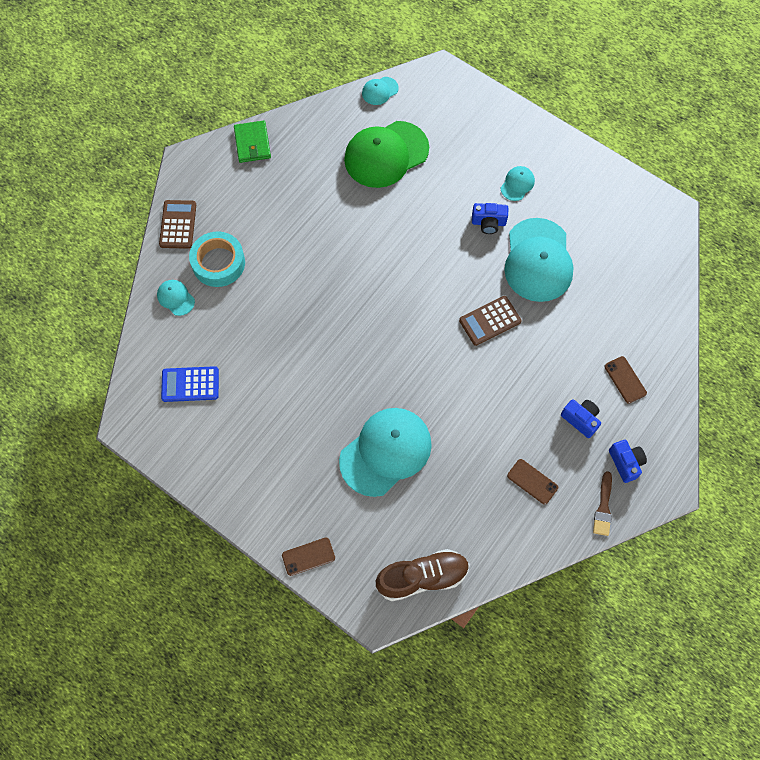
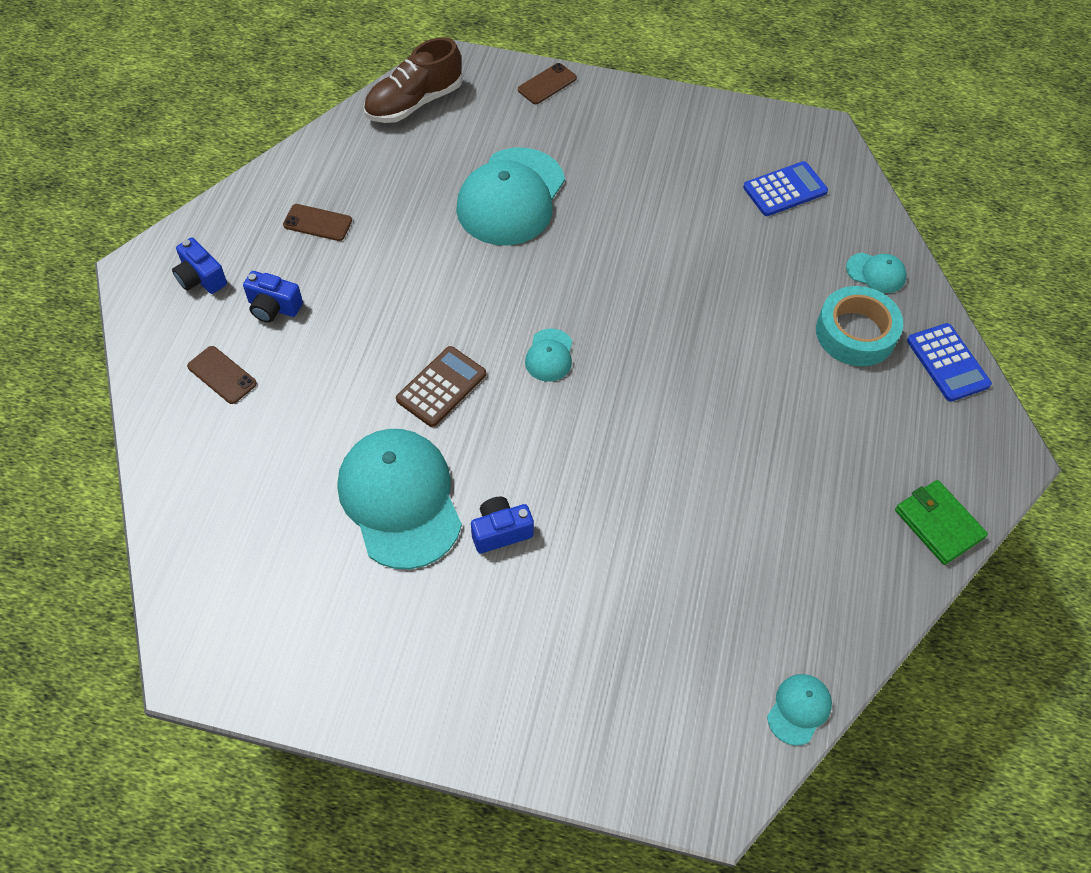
camera: 155 degrees right, 10 degrees down
(178, 224) = (947, 363): brown calculator -> blue calculator
(386, 154) = (720, 587): green cap -> none
(517, 184) = (479, 618): turquoise cap -> turquoise cap (549, 355)
(603, 507) = (220, 224): brown brush -> none

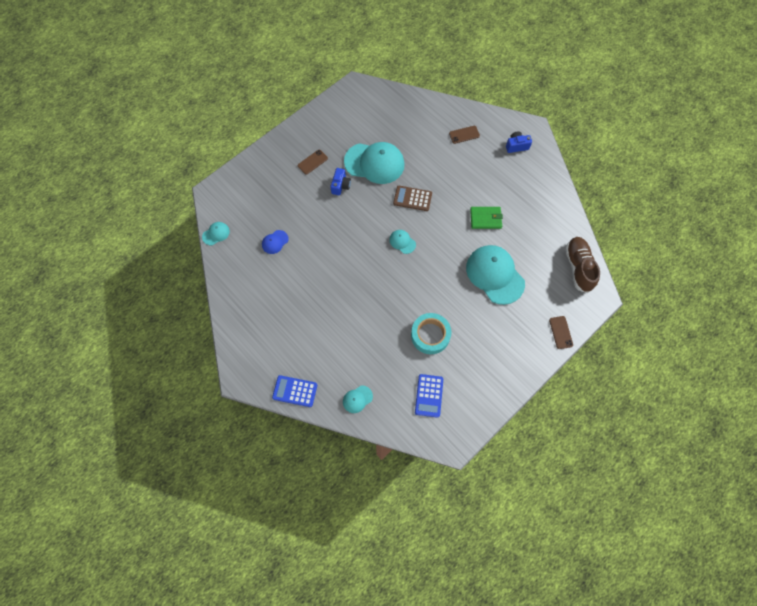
camera: 125 degrees right, 10 degrees up
(273, 307) = (486, 163): blue camera -> none
(317, 223) = (523, 196): brown phone -> brown phone (312, 162)
(441, 387) = (412, 198): brown calculator -> brown calculator turned 120 degrees clockwise
(721, 574) = (275, 242): none -> blue cap
(799, 709) = (216, 234): turquoise cap -> turquoise cap turned 105 degrees counterclockwise
(855, 333) = (334, 365): turquoise tape -> turquoise tape (430, 335)
(938, 524) = (236, 328): green wallet -> green wallet (485, 218)

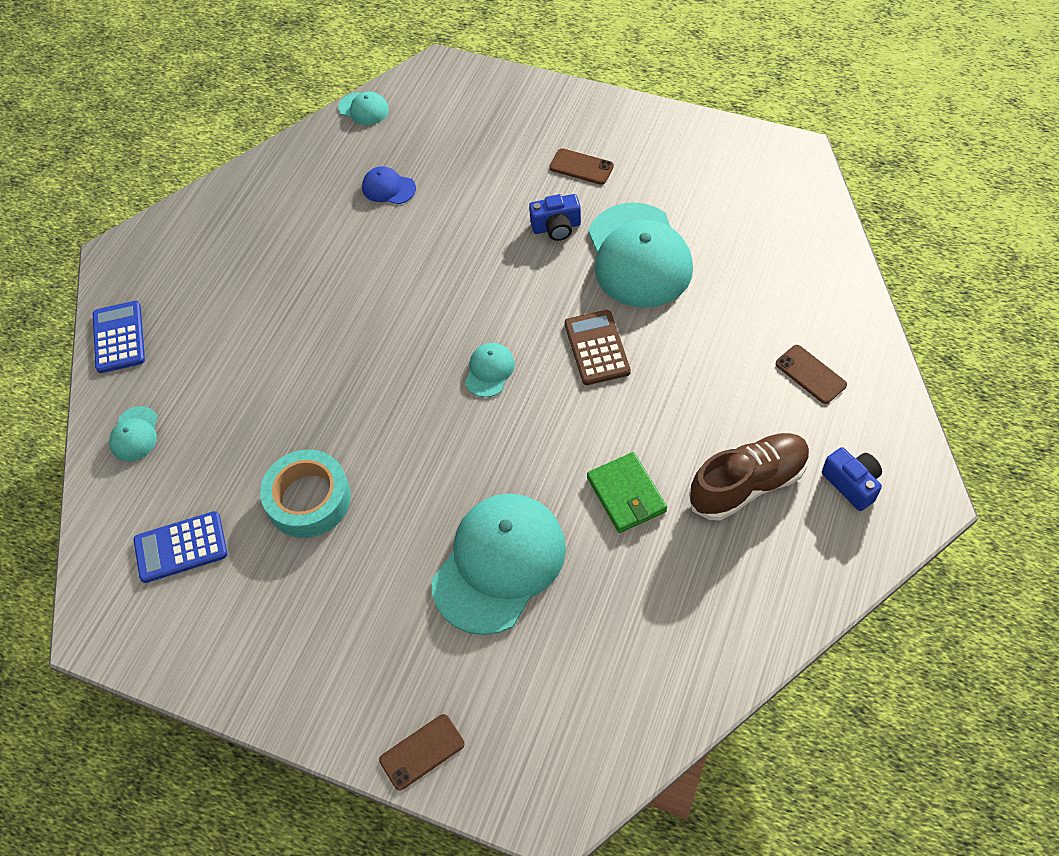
camera: 70 degrees right, 10 degrees down
(357, 399) = (135, 434): turquoise cap -> turquoise cap turned 120 degrees counterclockwise
(578, 267) = (607, 733): brown shoe -> brown shoe (748, 484)

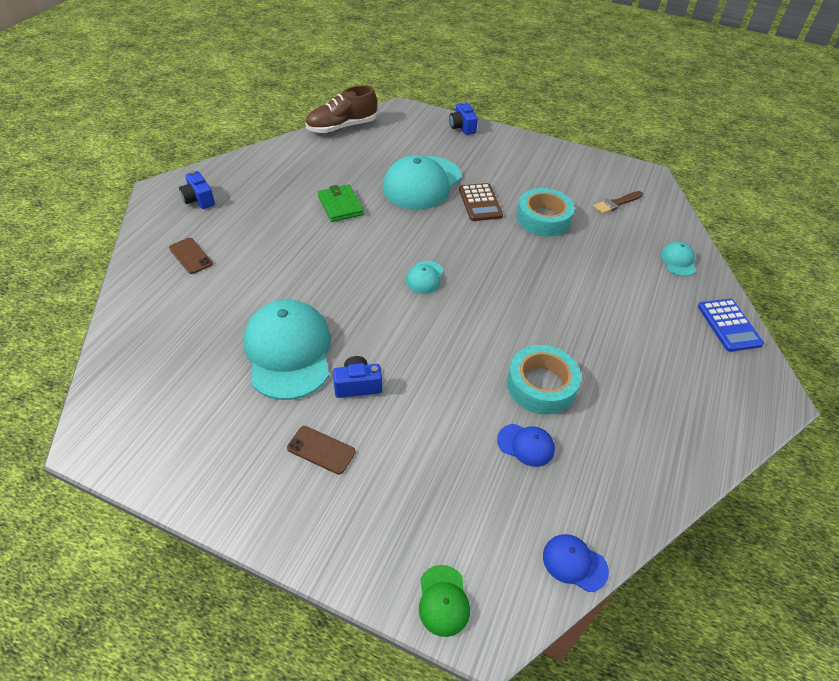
camera: 175 degrees right, 10 degrees down
(181, 547) = (616, 203): blue calculator -> brown brush
(362, 245) = (541, 385): none -> turquoise tape
(364, 109) = (574, 563): turquoise cap -> blue cap
(422, 752) = (462, 127): brown phone -> blue camera
(468, 80) = (443, 600): none -> green cap
(597, 348) = (341, 285): brown calculator -> brown calculator (480, 203)
(748, 484) = (263, 204): brown shoe -> brown shoe (342, 127)

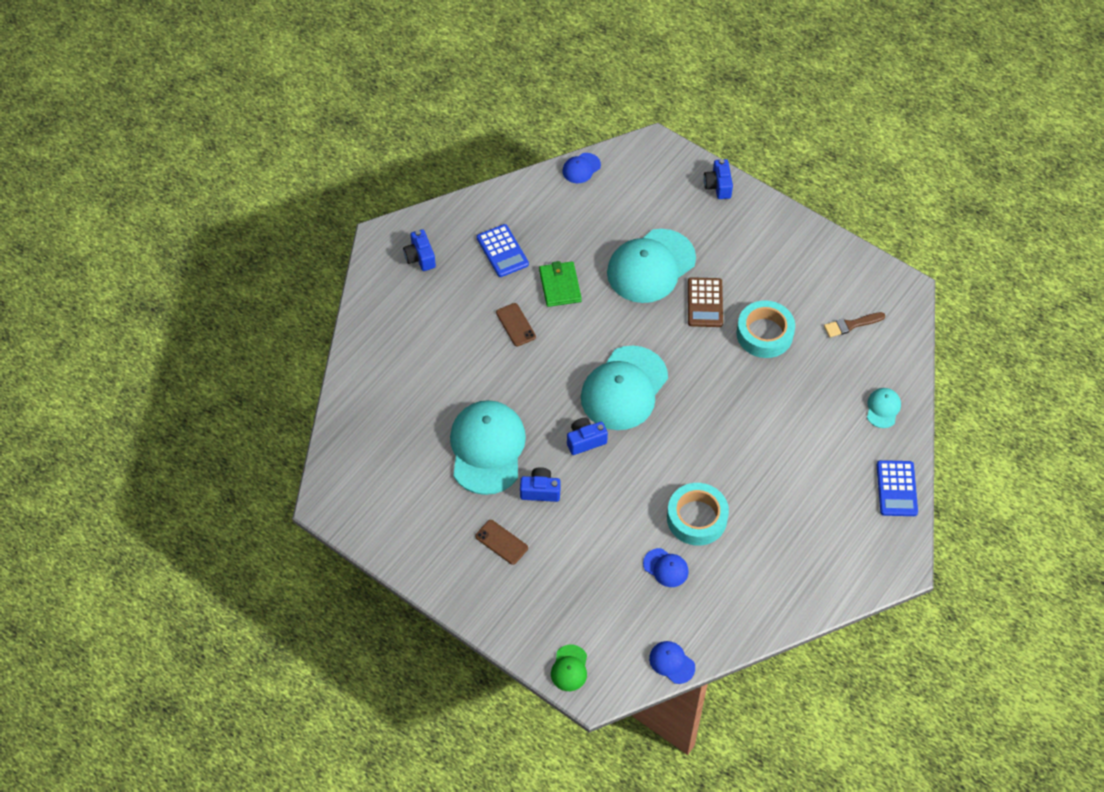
camera: 15 degrees right, 10 degrees up
(190, 256) = (409, 329): brown phone -> brown phone (515, 325)
(280, 187) = (502, 251): none -> blue calculator
(342, 127) = (581, 168): brown shoe -> blue cap
(397, 328) = (585, 441): none -> blue camera
(425, 277) = (624, 388): turquoise cap -> turquoise cap, size x2.24

